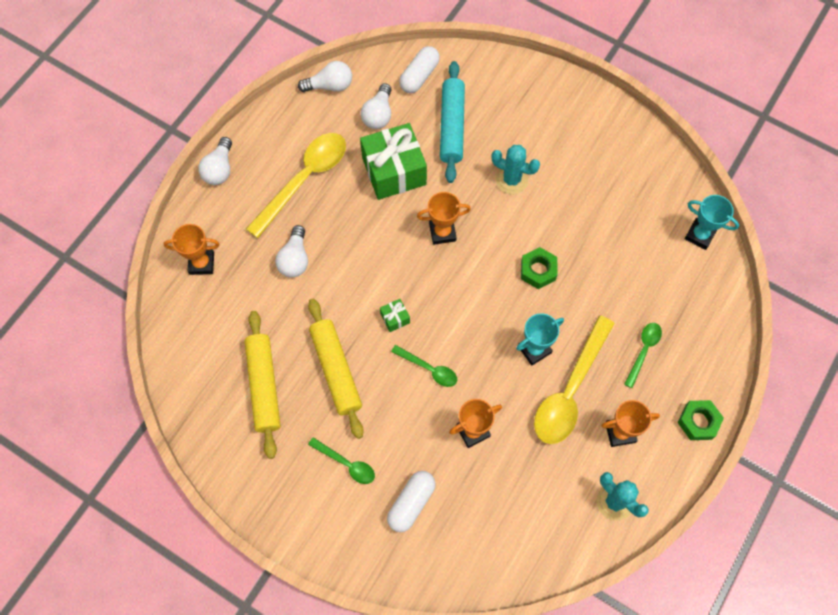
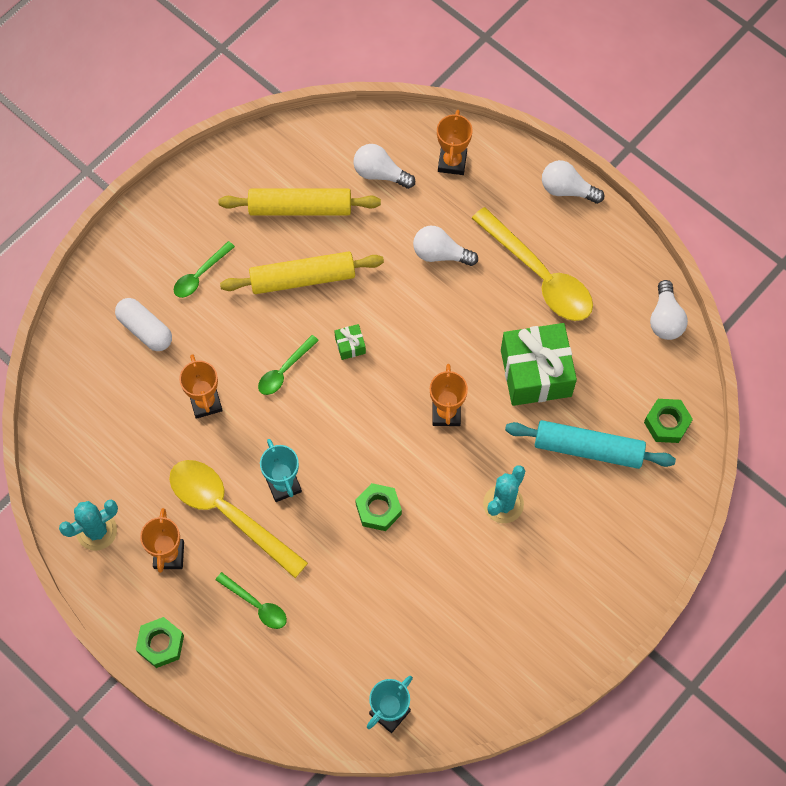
camera: 100 degrees right, 0 degrees up
(378, 115) = (616, 367): white light bulb -> white light bulb (380, 173)
(419, 76) = (667, 423): white capsule -> green nut

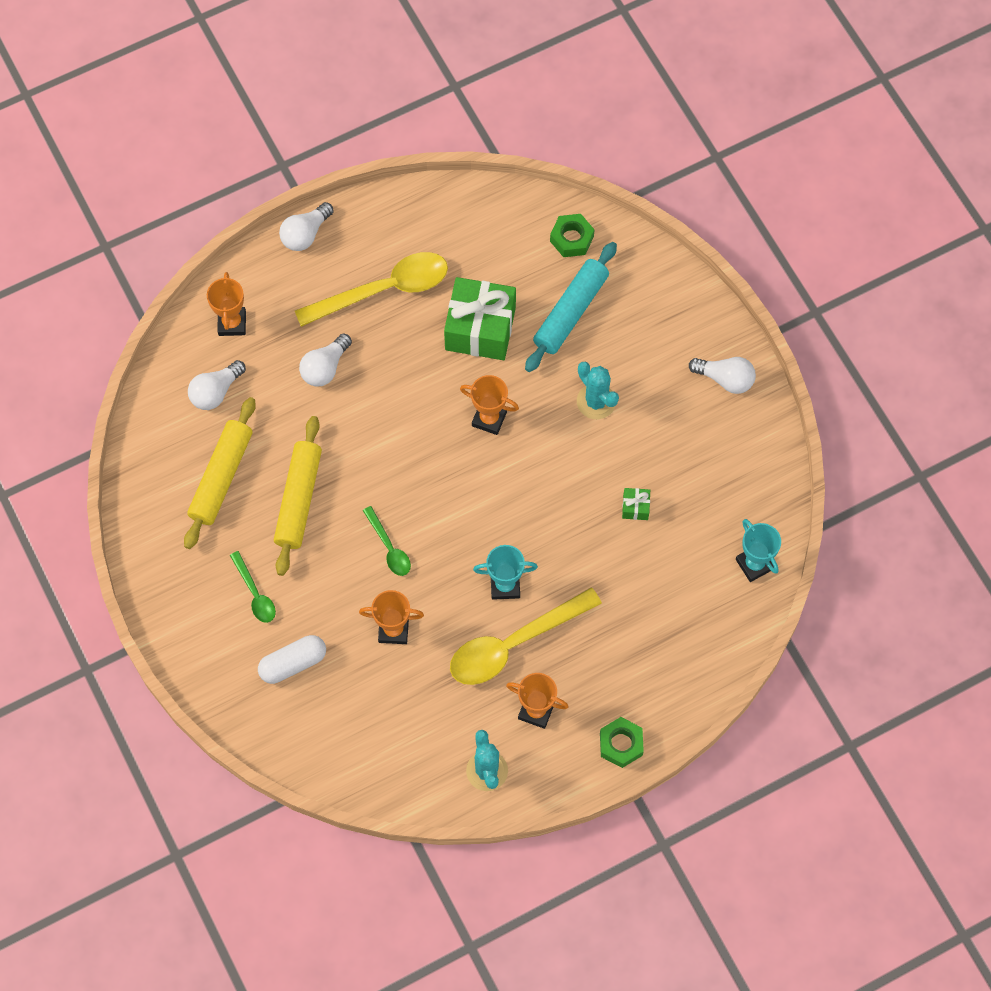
camera: 70 degrees left, 0 degrees up
(256, 605) = (614, 647): green spoon -> none
(350, 345) = (387, 480): green gift -> green gift (635, 507)
(378, 509) = (561, 509): green nut -> none
(452, 162) = (232, 323): orange trophy -> orange trophy turned 60 degrees clockwise
(665, 319) = (471, 201): white light bulb -> white light bulb (725, 379)

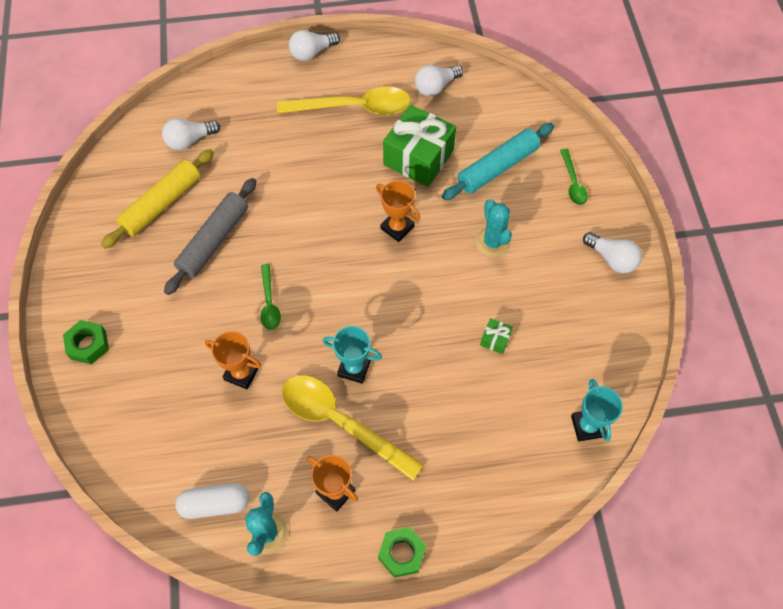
camera: 20 degrees right, 5 degrees down
(232, 323) = (227, 96): orange trophy -> none
(255, 593) = (142, 303): green spoon -> green spoon (573, 183)
(293, 663) = (144, 372): white capsule -> white capsule (215, 504)
(298, 499) = (214, 240): yellow rolling pin -> grey rolling pin
(325, 367) = (282, 149): white light bulb -> white light bulb (435, 87)
(514, 644) = (341, 422): yellow spoon -> yellow spoon turned 45 degrees clockwise
(571, 239) = (519, 115): green nut -> green nut (88, 345)

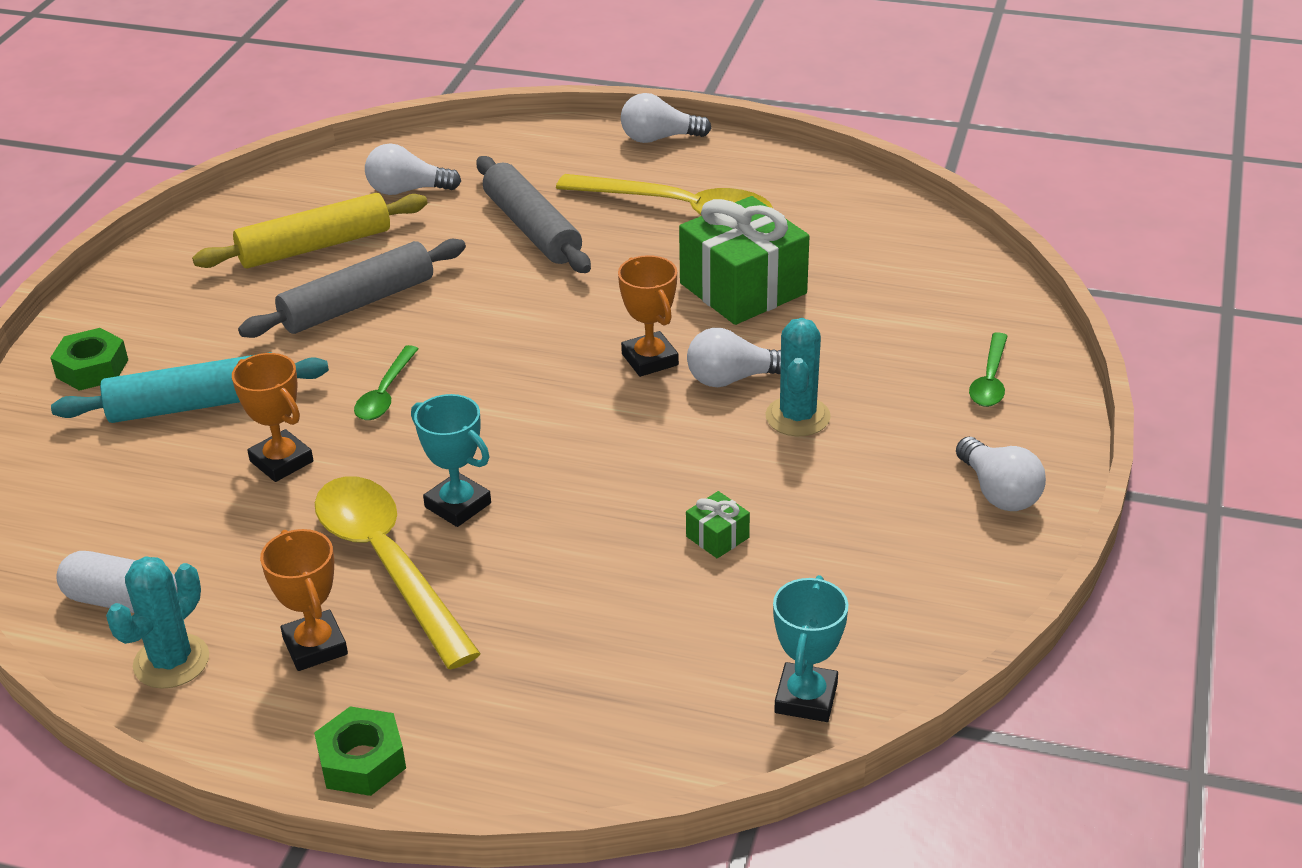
camera: 25 degrees right, 25 degrees down
(279, 148) = (532, 228): none -> grey rolling pin
(435, 87) = (829, 216): white light bulb -> white light bulb (732, 379)
(497, 167) = (868, 330): turquoise rolling pin -> turquoise rolling pin (196, 405)

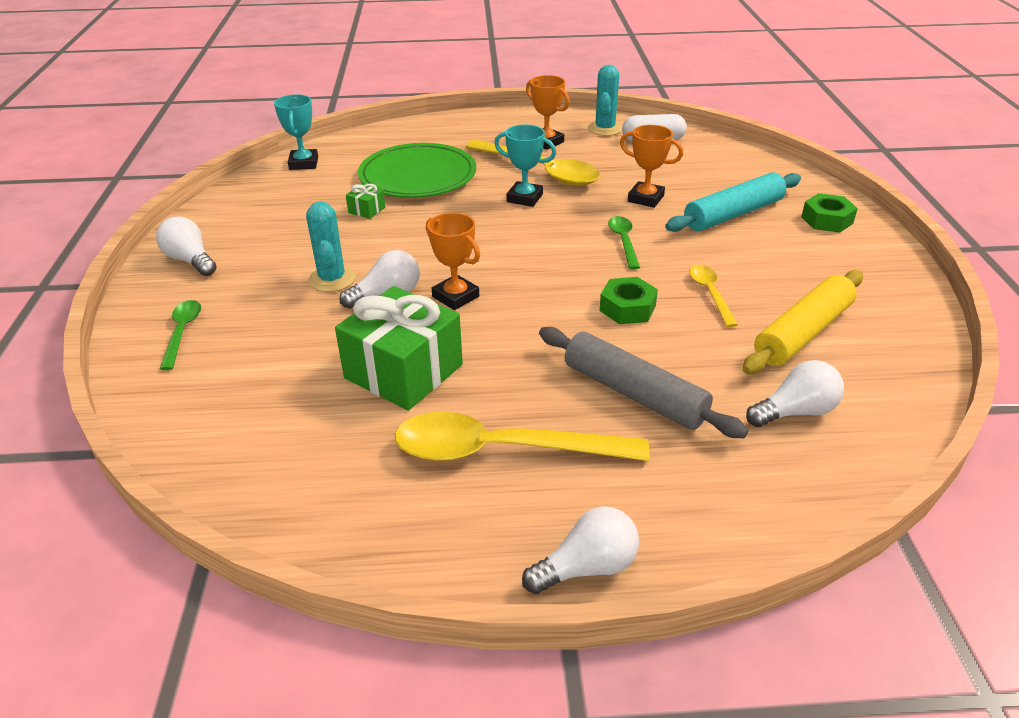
camera: 160 degrees right, 0 degrees up
(357, 303) = (710, 294): grey rolling pin -> yellow spoon
(362, 761) = (492, 119): green nut -> green nut (627, 308)
(602, 604) = (418, 176): none -> green plate

